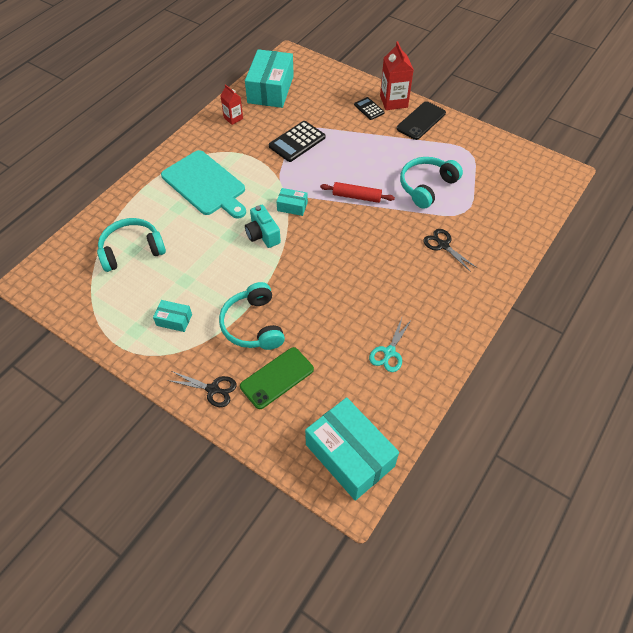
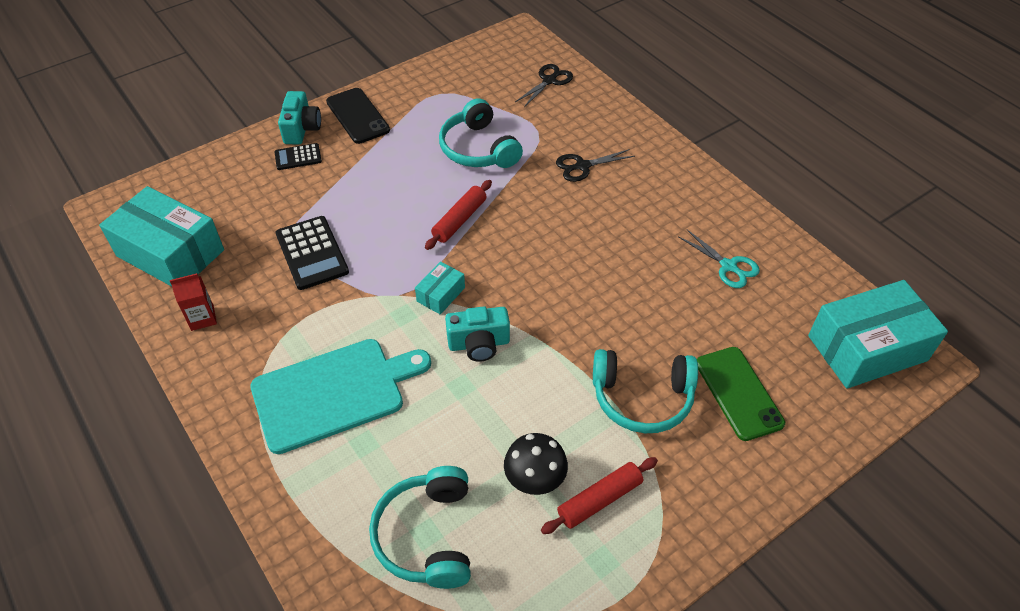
camera: 70 degrees left, 5 degrees down
(174, 320) = (599, 500): turquoise box -> red rolling pin
(178, 286) = (535, 480): none -> black mushroom
(212, 389) = (740, 475): black scissors -> black scissors (549, 81)
(393, 101) = (301, 129): red carton -> turquoise camera

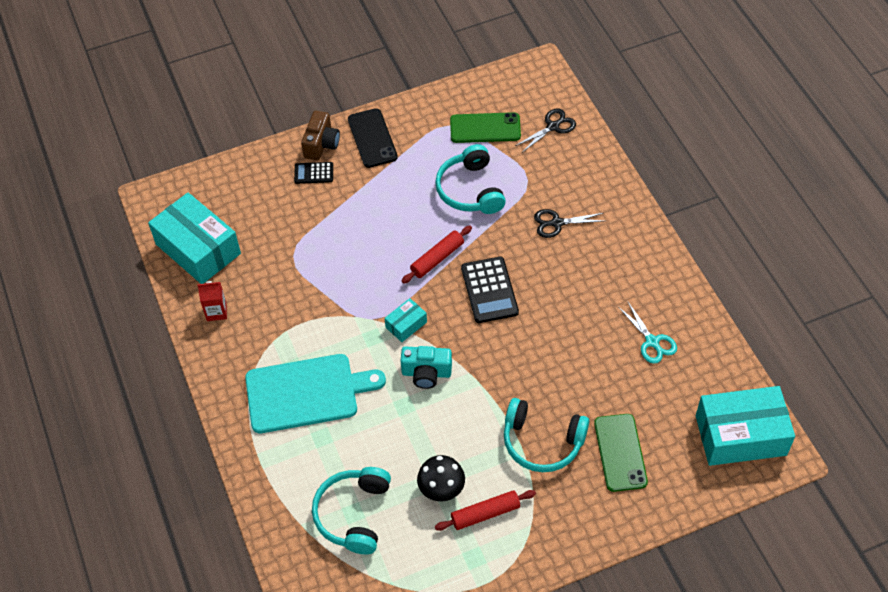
camera: 15 degrees right, 5 degrees up
(301, 129) = (321, 144): turquoise camera -> brown camera
(312, 253) = (310, 269): black calculator -> black calculator (489, 290)
(478, 91) = (485, 128): none -> green phone

